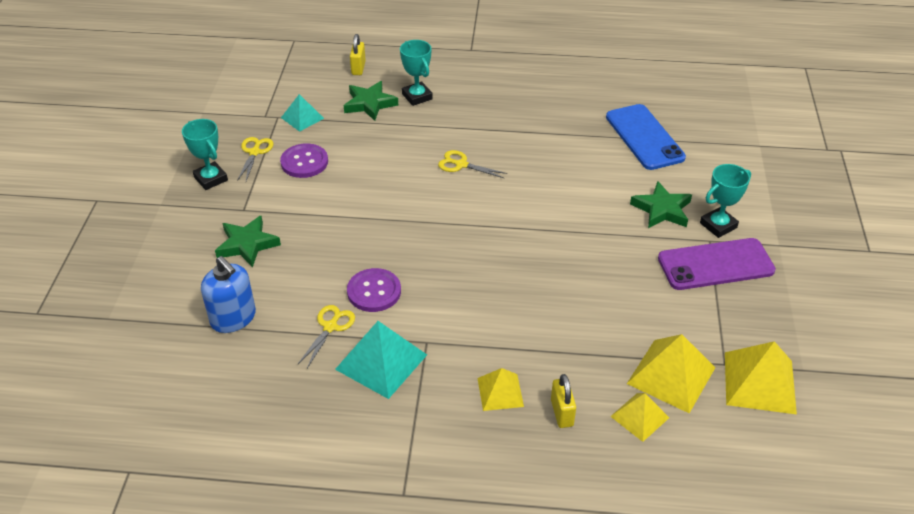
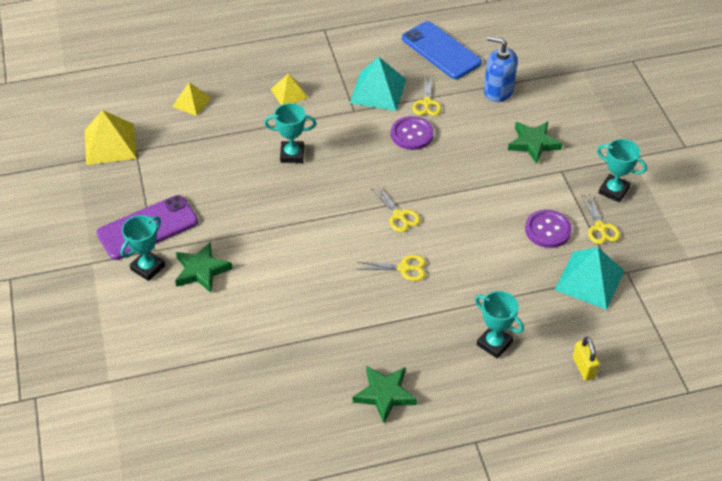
camera: 160 degrees right, 5 degrees up
(302, 118) = (589, 280): turquoise pyramid -> turquoise pyramid, size x1.66
(369, 104) = (536, 318): green star -> green star (385, 394)
(439, 210) = (399, 215): none -> yellow scissors
(527, 305) = (292, 154): none -> turquoise trophy
(562, 413) = (244, 91): yellow padlock -> none
(644, 137) = (234, 356): blue phone -> blue phone (441, 50)
(671, 375) = (174, 133): yellow pyramid -> none

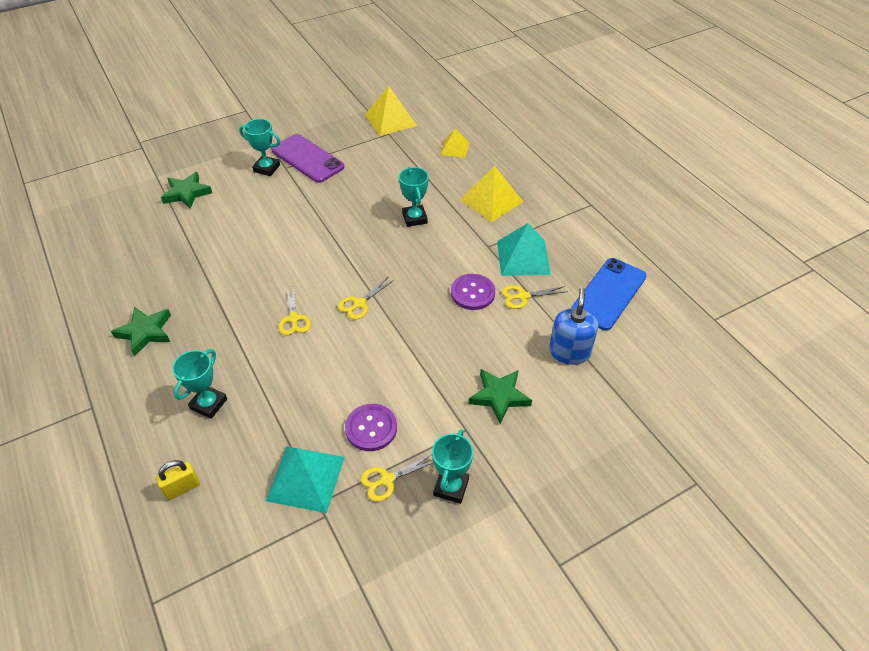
camera: 75 degrees right, 0 degrees up
(201, 270) = (269, 196): green star -> green star (187, 193)
(289, 93) = (491, 200): yellow pyramid -> yellow pyramid, size x1.66

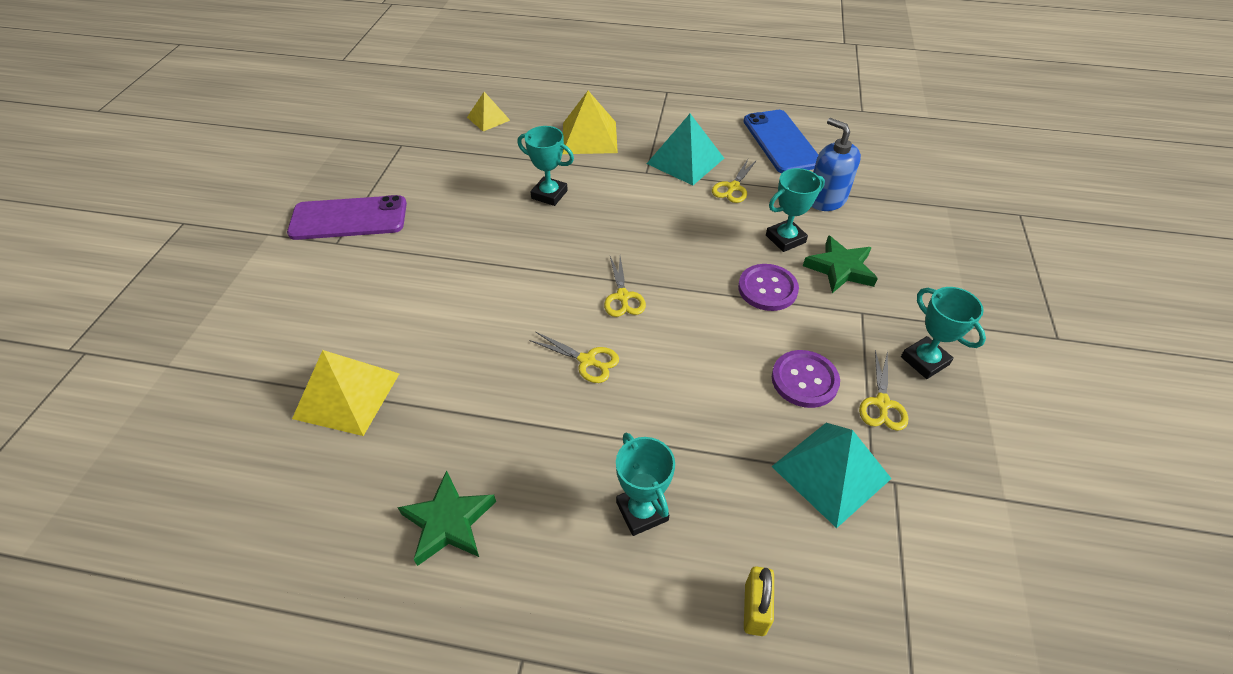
camera: 50 degrees left, 0 degrees up
(187, 193) = (247, 351): green star -> none
(267, 168) = (314, 258): turquoise trophy -> turquoise trophy (785, 239)
(390, 120) = (383, 132): yellow pyramid -> yellow pyramid (347, 395)
(472, 293) = (695, 214): purple button -> purple button (767, 289)

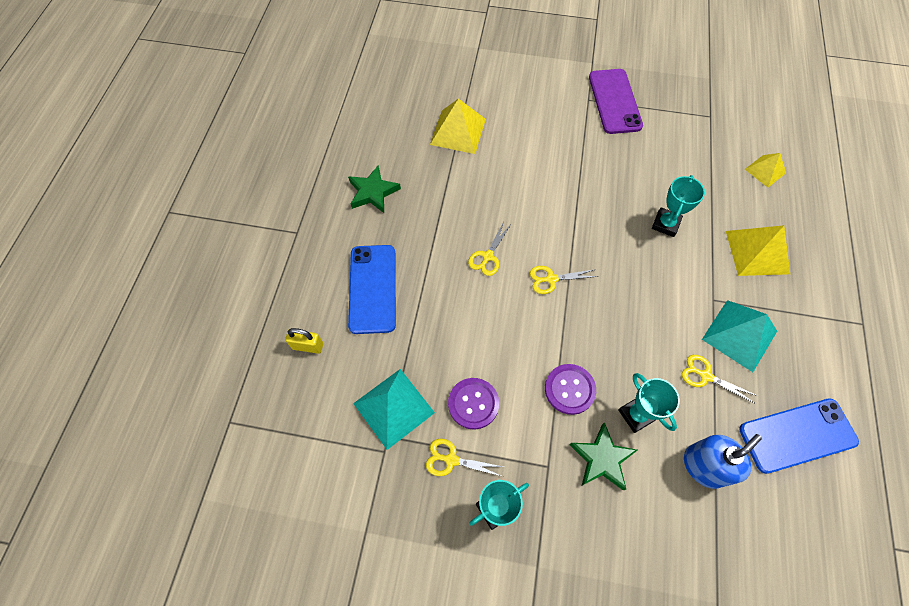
camera: 90 degrees right, 15 degrees up
(642, 511) = (373, 288): turquoise trophy -> blue phone

